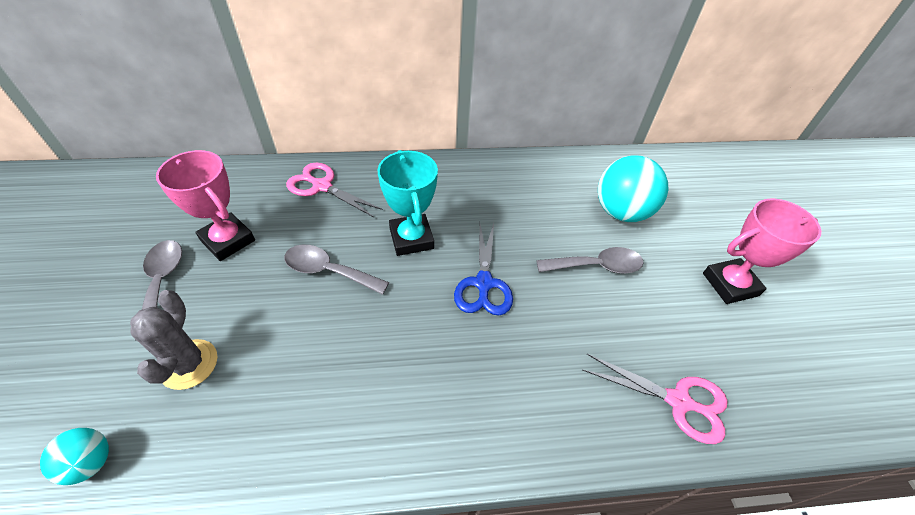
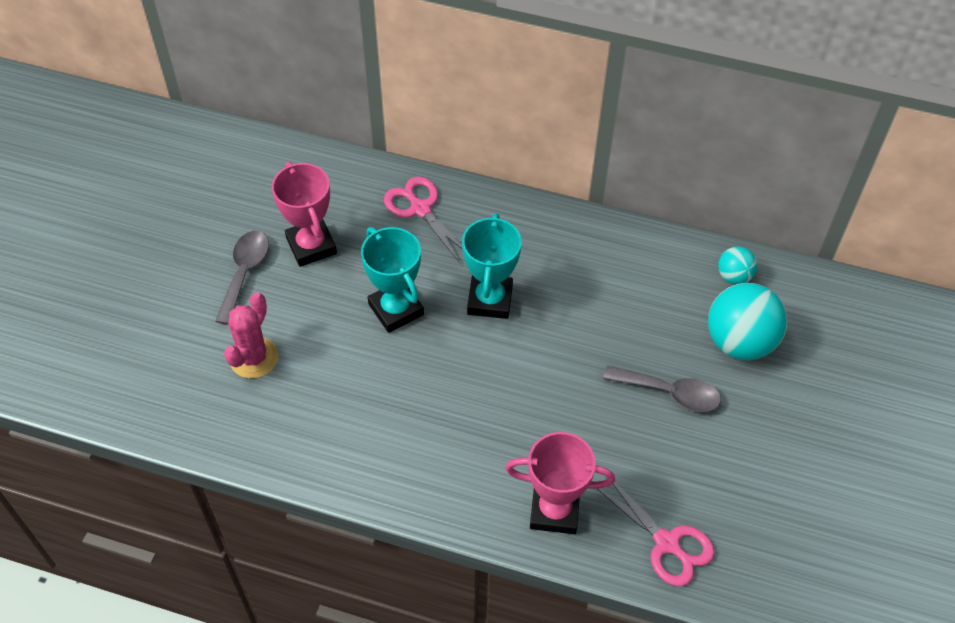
camera: 25 degrees right, 5 degrees up
(91, 462) = (171, 410): turquoise ball -> turquoise ball (734, 276)
(189, 364) = (254, 358): grey cactus -> pink cactus
(328, 271) = (396, 309): grey spoon -> turquoise trophy
(483, 283) = (541, 372): blue scissors -> none
(730, 284) = (806, 461): pink trophy -> pink trophy (554, 510)

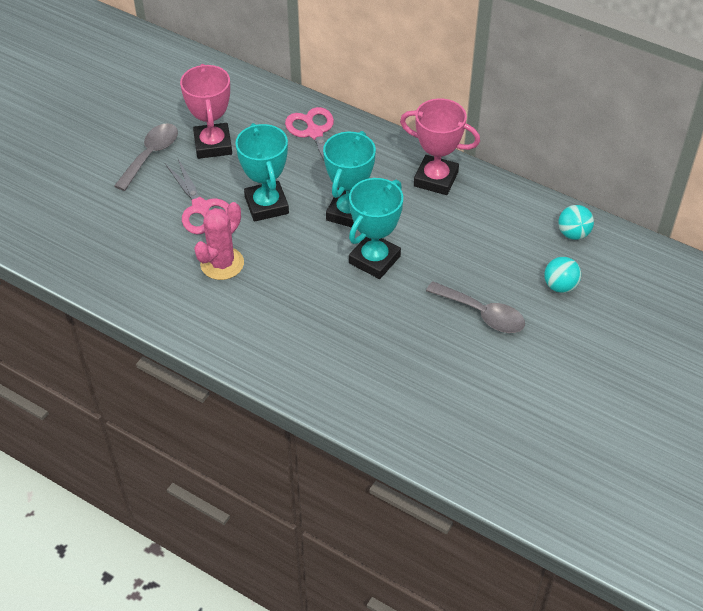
camera: 15 degrees right, 5 degrees down
(254, 358) = (136, 219): pink cactus -> pink cactus (222, 263)
(535, 352) = (374, 259): none -> turquoise trophy
(554, 510) = (347, 384): pink trophy -> pink trophy (436, 179)
(667, 543) = (437, 430): pink scissors -> pink scissors (201, 208)
(739, 342) = (560, 286): turquoise ball -> turquoise ball, size x0.52

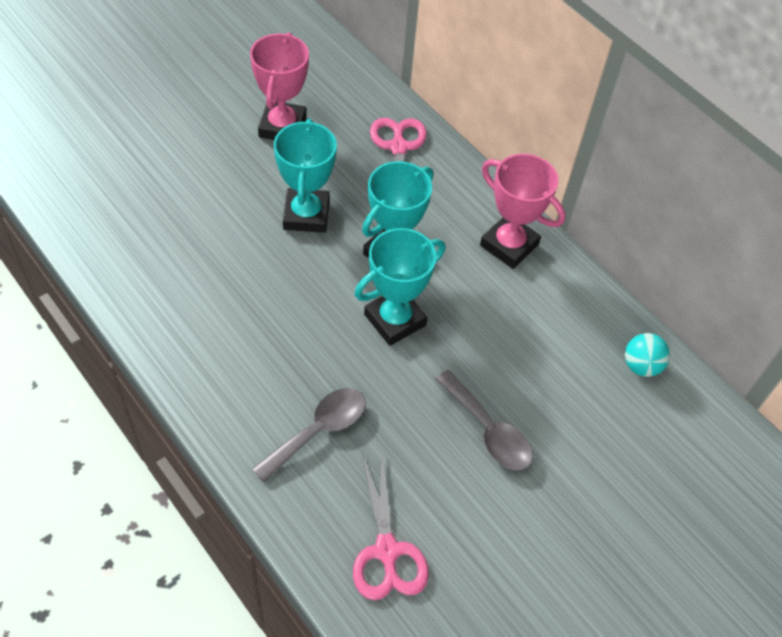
camera: 15 degrees right, 5 degrees up
(151, 155) = (212, 118): grey spoon -> grey spoon (318, 430)
(201, 208) = (234, 195): pink scissors -> pink scissors (387, 551)
(222, 263) = (225, 267): pink cactus -> none
(560, 286) = (596, 427): turquoise ball -> none

